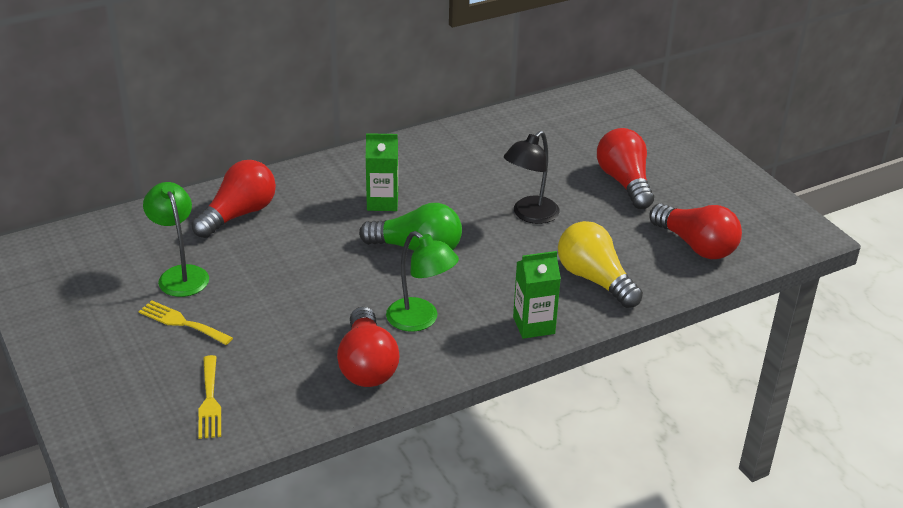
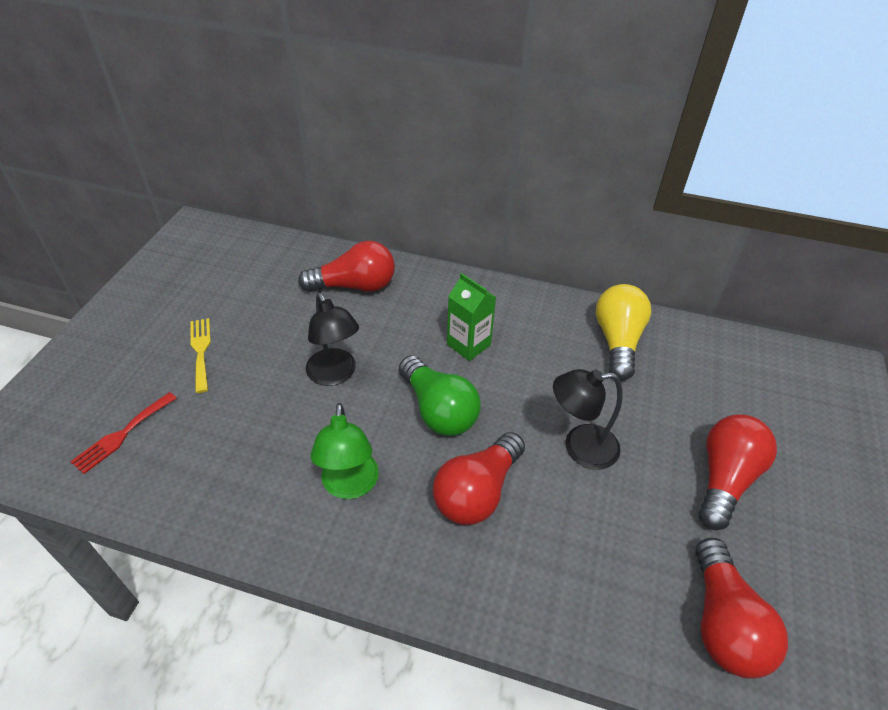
camera: 45 degrees right, 10 degrees up
(180, 274) = (254, 310): green lamp -> none
(210, 401) = (122, 434): yellow fork -> red fork
(314, 273) = (335, 375): none -> black lamp
(367, 365) = (254, 496): red light bulb -> red light bulb (477, 492)
(534, 325) = (434, 577): green carton -> none
(594, 279) = (557, 573): yellow light bulb -> yellow light bulb (617, 341)

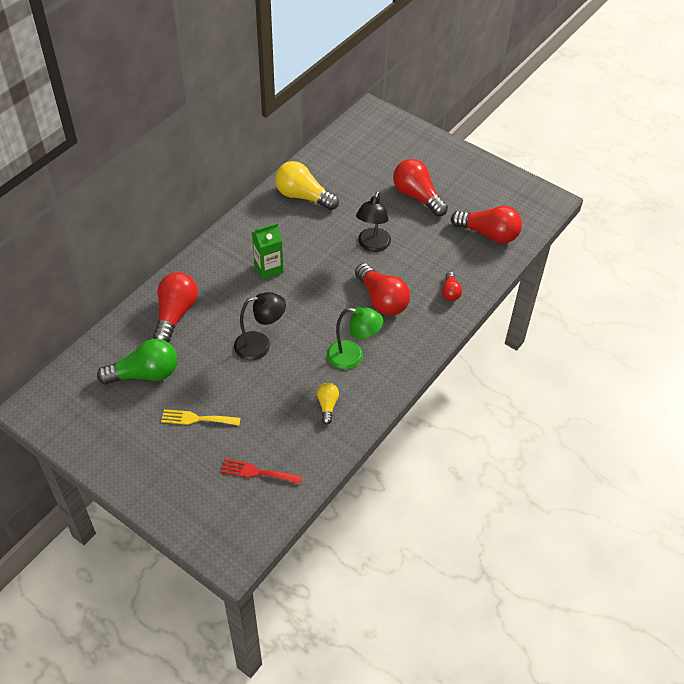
camera: 70 degrees left, 5 degrees up
(122, 434) = (257, 472): red fork -> red fork turned 135 degrees clockwise
(249, 480) = (327, 405): none -> yellow light bulb
(438, 410) = (316, 300): green light bulb -> green light bulb (145, 374)
(545, 592) = (450, 292): none -> red light bulb

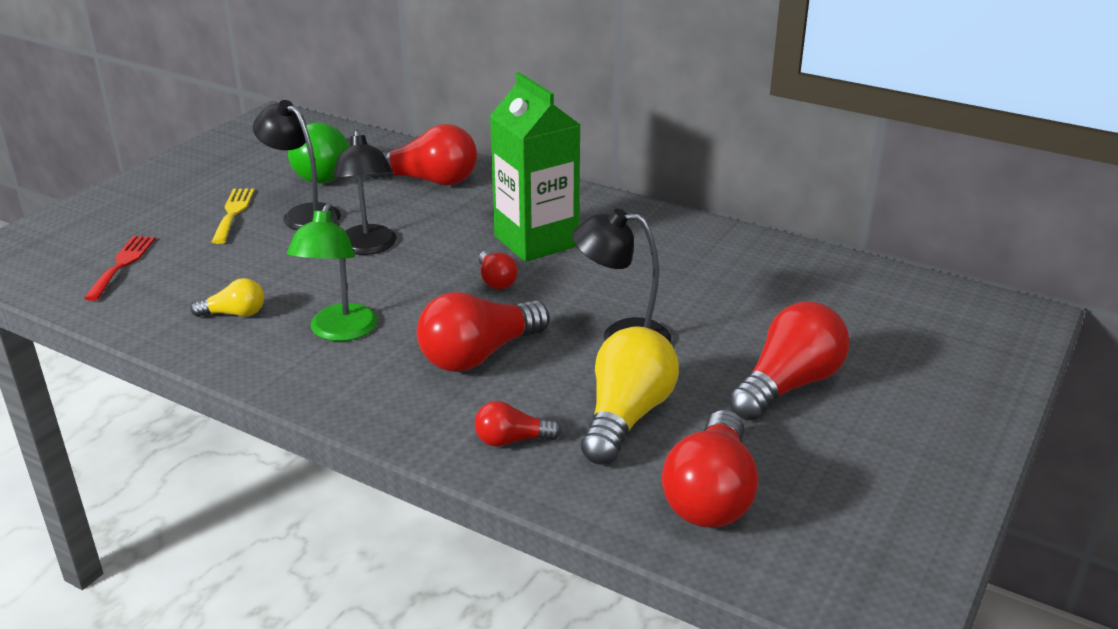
camera: 85 degrees right, 20 degrees down
(208, 379) = (303, 214): none -> black lamp
(268, 268) = (536, 241): green carton -> green carton, size x1.61
(303, 196) = (723, 258): yellow light bulb -> yellow light bulb (626, 416)
(310, 289) = (496, 281): none -> red light bulb

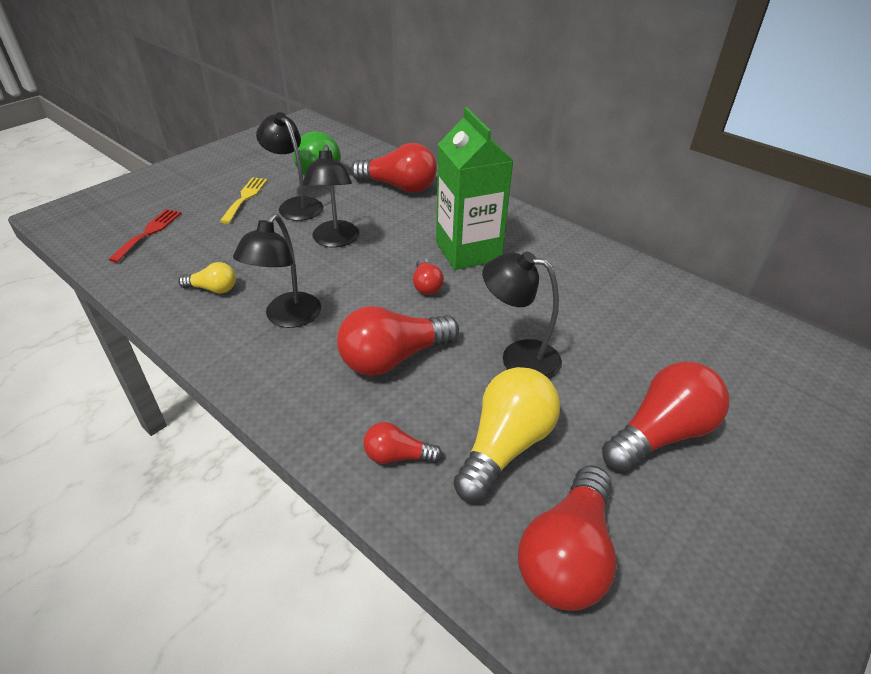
camera: 10 degrees right, 10 degrees up
(339, 332) = (287, 318): green lamp -> black lamp

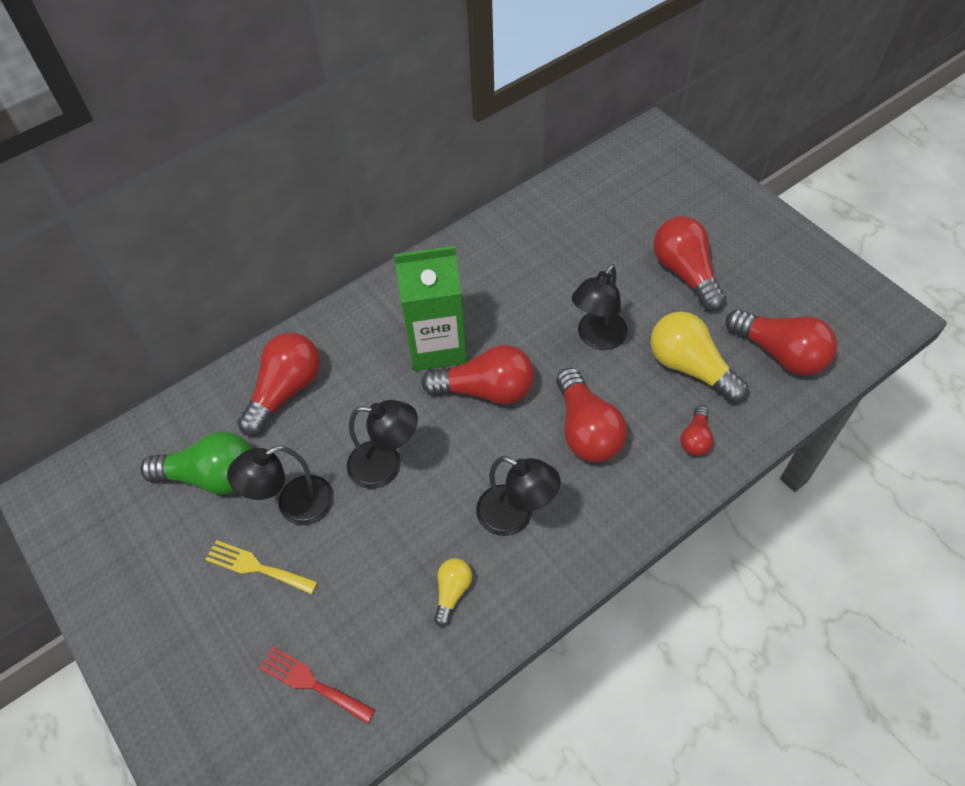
camera: 75 degrees left, 15 degrees up
(426, 285) = (486, 390): red light bulb -> red light bulb, size x1.92

